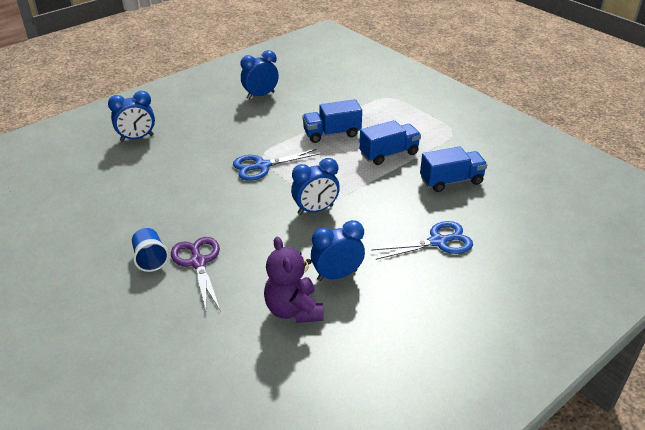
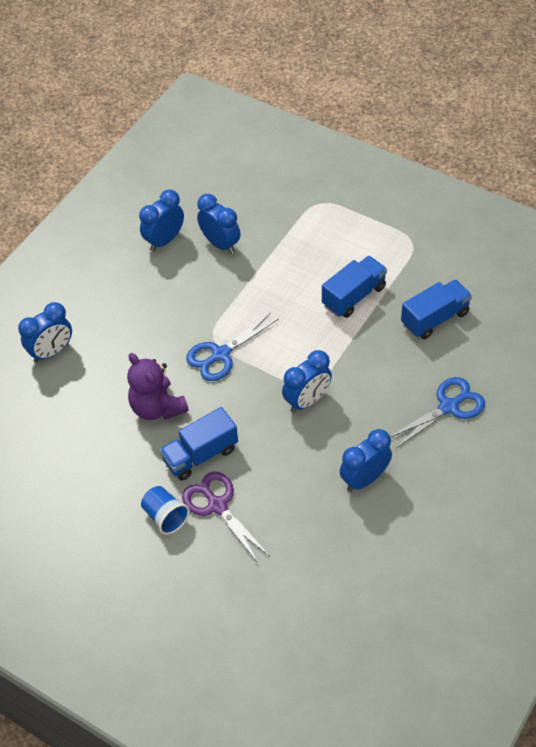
camera: 15 degrees left, 15 degrees up
(293, 310) = (340, 533): purple teddy bear -> purple teddy bear (157, 407)
(300, 105) = (220, 244): none -> blue clock
(332, 133) = (277, 282): blue truck -> blue truck (200, 455)

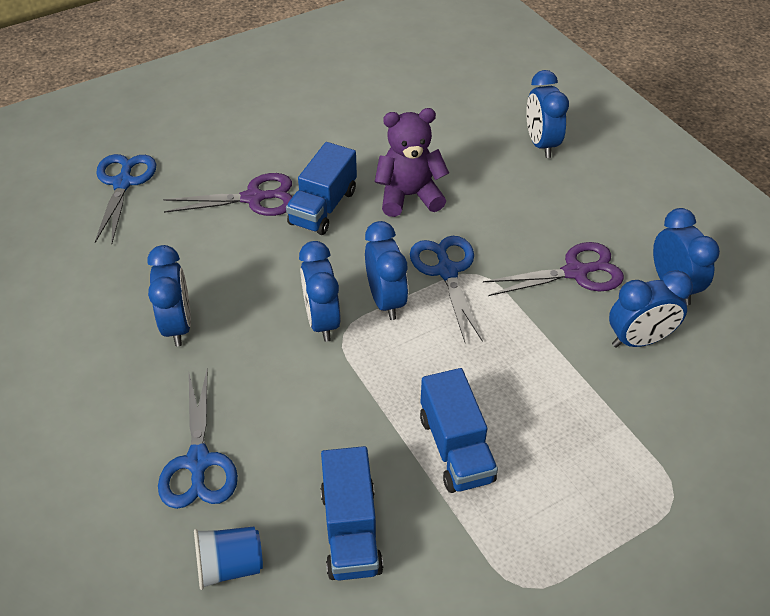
camera: 115 degrees right, 5 degrees down
(165, 516) = (274, 160): blue cup -> blue cup (230, 565)
(180, 289) = (576, 272): none -> purple scissors
(200, 455) = (323, 207): blue truck -> blue truck turned 150 degrees counterclockwise
(254, 611) = (123, 183): none -> blue scissors
(267, 375) = (386, 300): none -> blue clock

